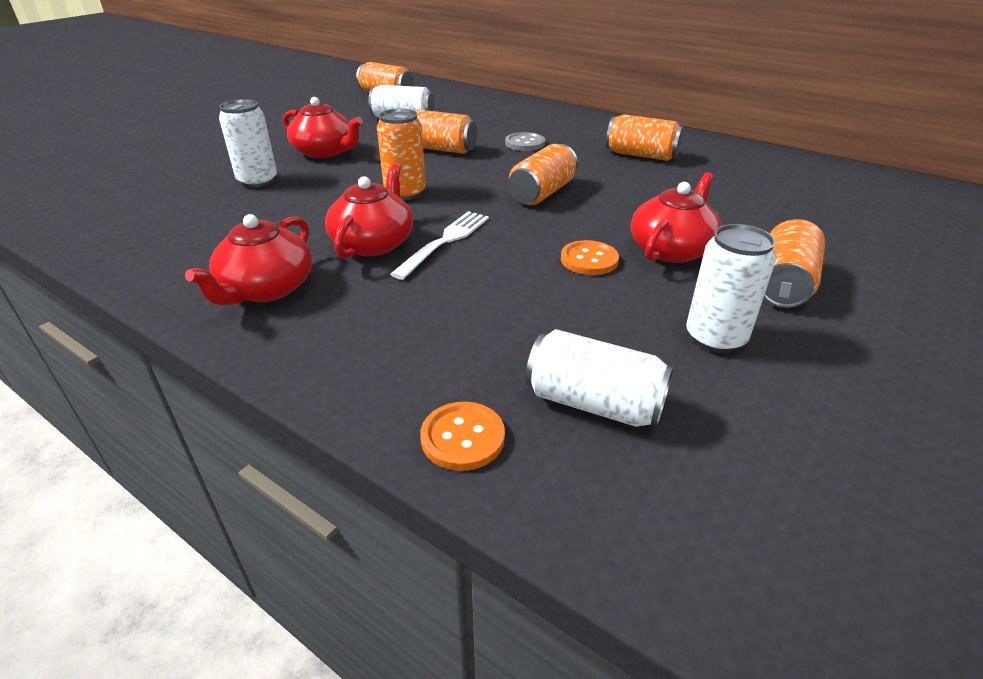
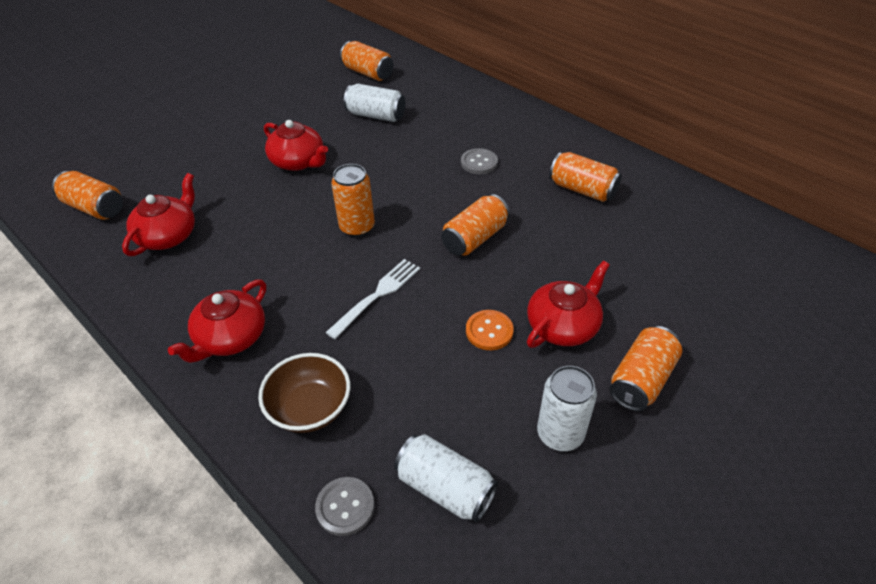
camera: 10 degrees right, 10 degrees up
(258, 181) = (237, 199): white can -> none
(373, 243) = (319, 291): red teapot -> red teapot (168, 235)
(387, 343) = (310, 408): none -> brown bowl
(441, 149) = (401, 165): orange can -> orange can (95, 208)
(462, 438) = (345, 507): orange button -> grey button

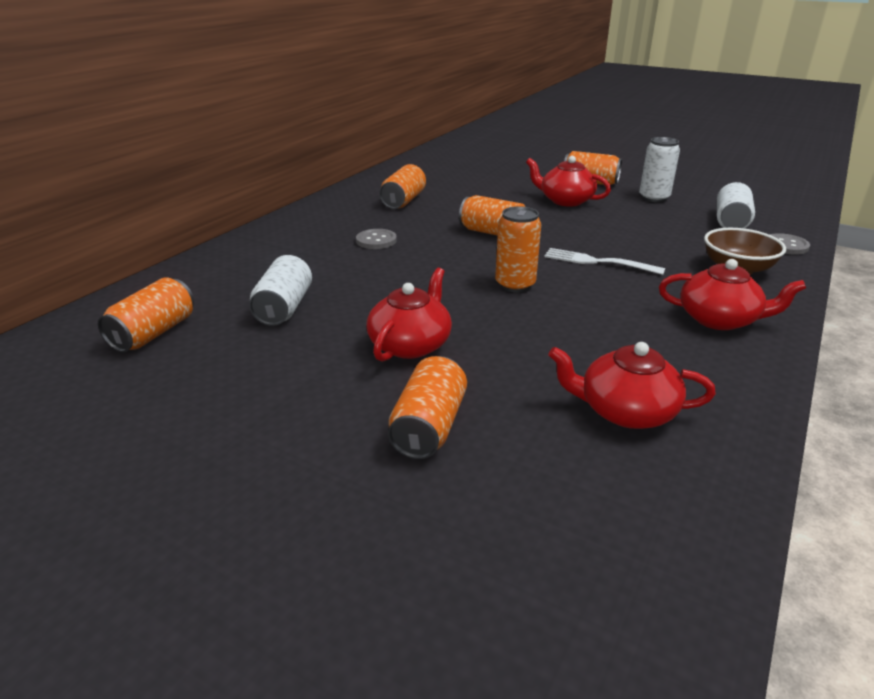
camera: 105 degrees left, 15 degrees down
(95, 208) = (630, 527): orange can -> orange can (429, 426)
(489, 331) = (593, 220): orange button -> none

